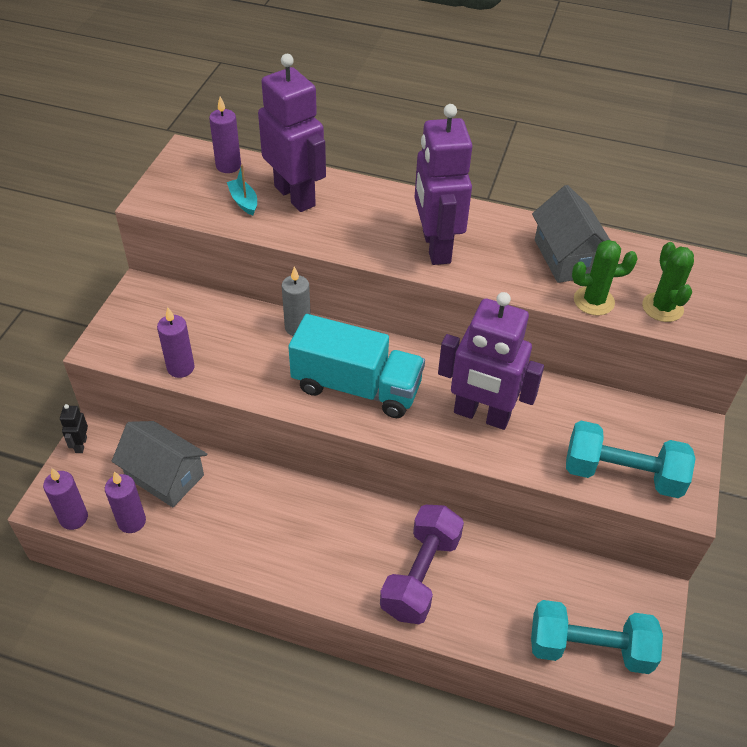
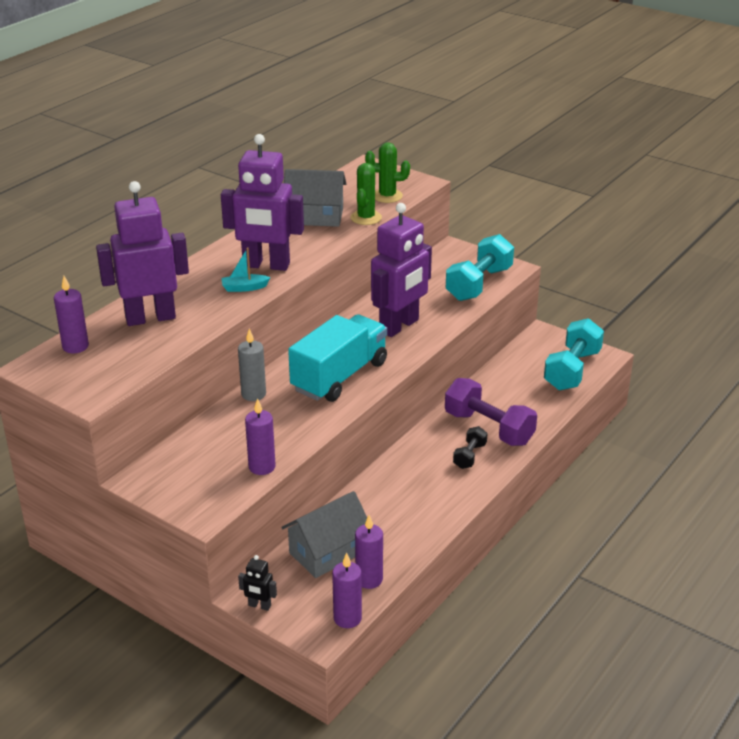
camera: 70 degrees left, 15 degrees down
(244, 201) = (136, 345): turquoise boat -> turquoise boat (244, 288)
(360, 566) = (469, 456): none -> black dumbbell

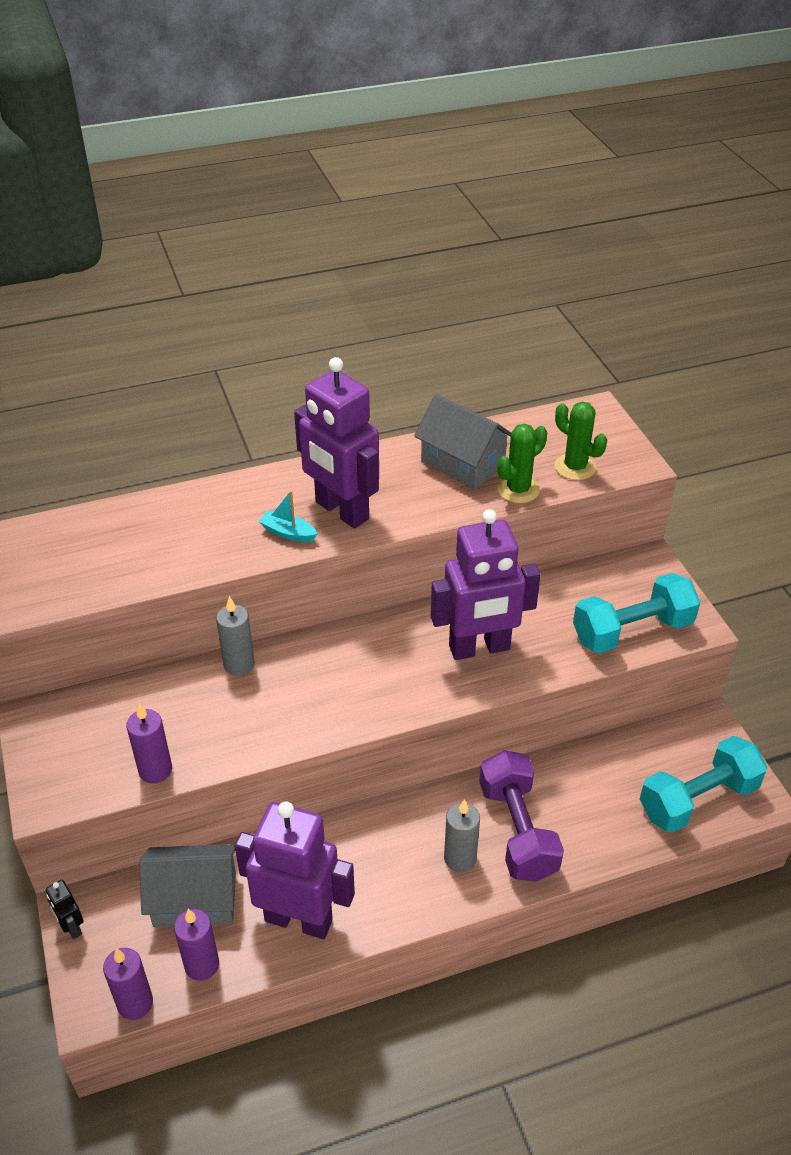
camera: 35 degrees right, 10 degrees up
(75, 346) = (56, 533): purple candle -> none
(150, 318) = (158, 529): purple robot -> purple robot (299, 919)
(339, 376) = (347, 687): turquoise truck -> none
(469, 456) = (460, 858): black dumbbell -> grey candle

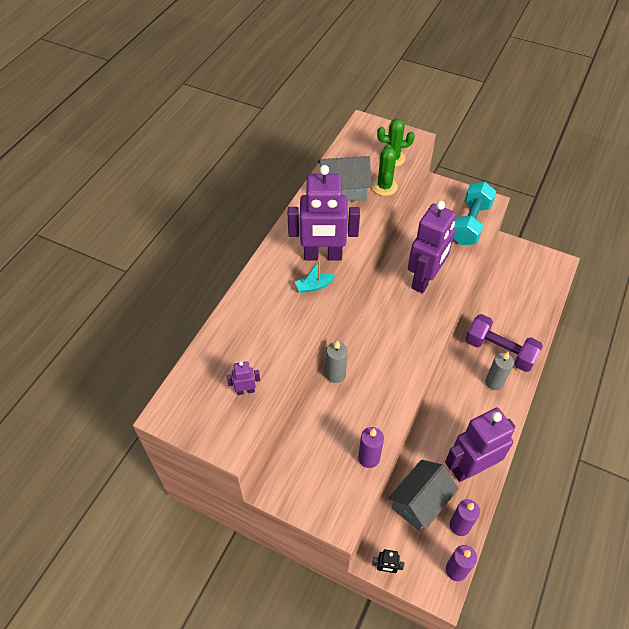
camera: 45 degrees left, 10 degrees up
(84, 576) = (245, 390): none -> purple robot
(698, 799) = (541, 281): turquoise dumbbell -> none

